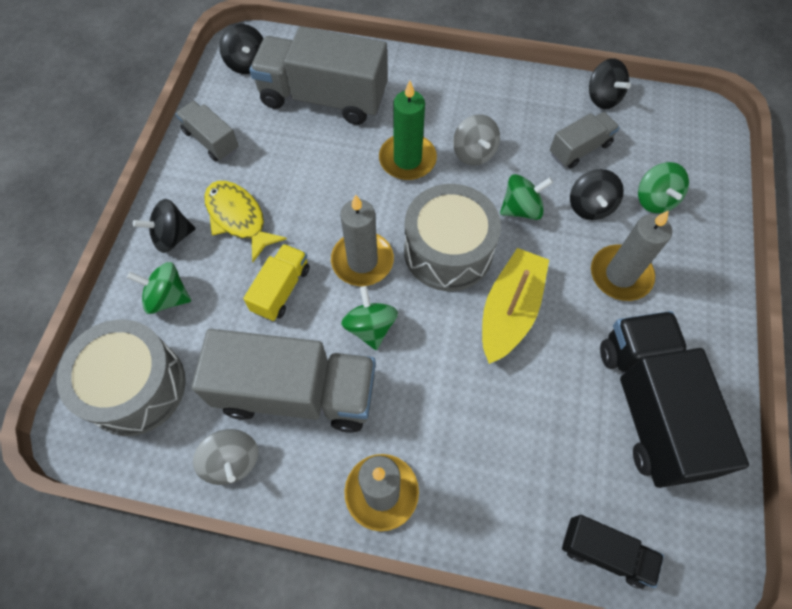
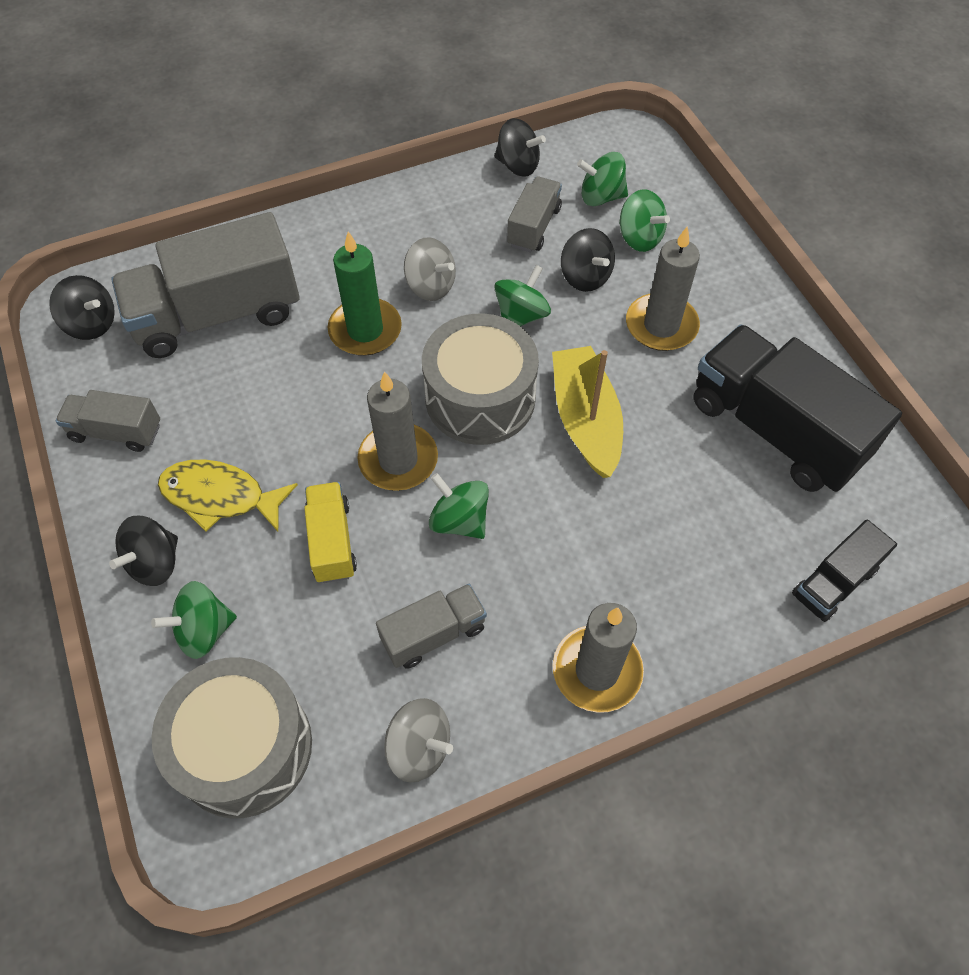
camera: 35 degrees left, 5 degrees down
(296, 392) = (433, 634): grey truck -> grey truck, size x0.51
(604, 552) = (834, 582): black truck -> black truck turned 150 degrees clockwise
(648, 153) = (601, 197): none -> green spinning top

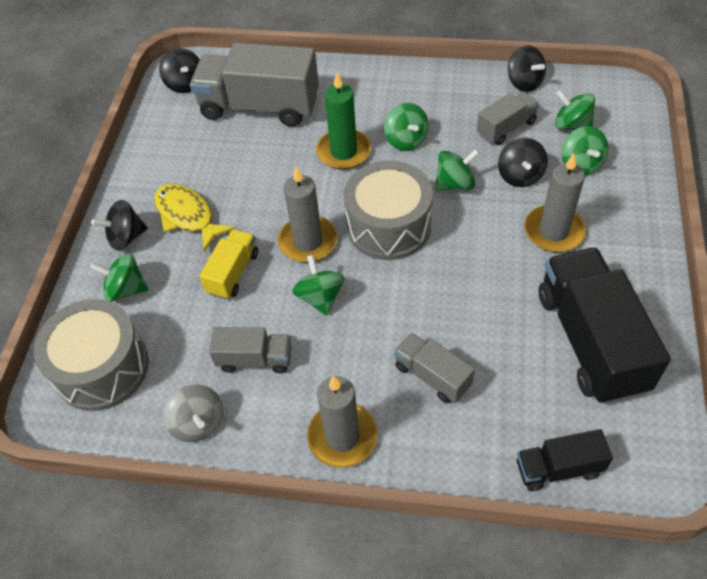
camera: 35 degrees right, 5 degrees down
(116, 432) = (156, 152): grey truck -> grey truck (432, 376)
(430, 286) = (406, 140): grey spinning top -> green spinning top
(585, 420) = (451, 271): yellow boat -> none

